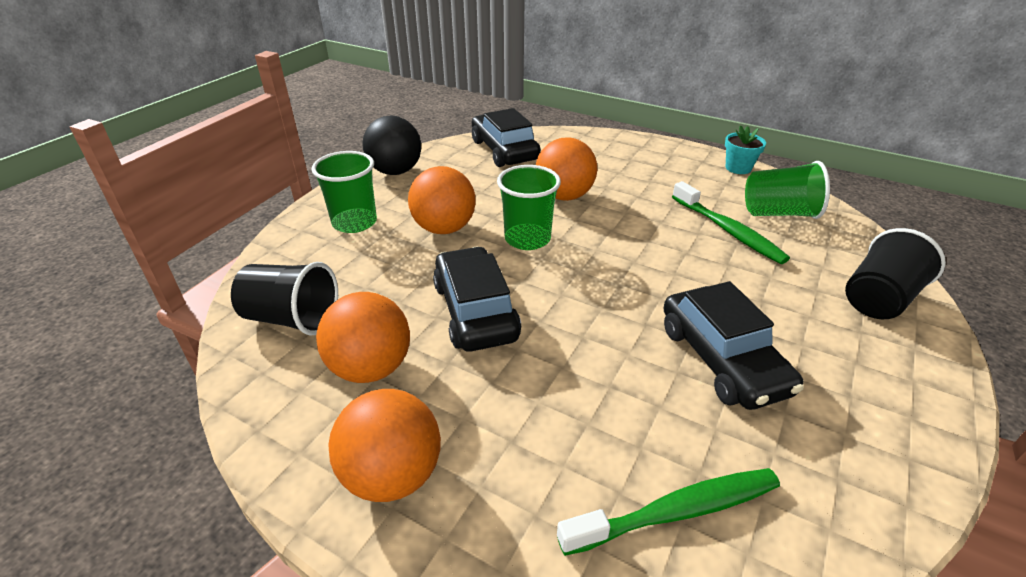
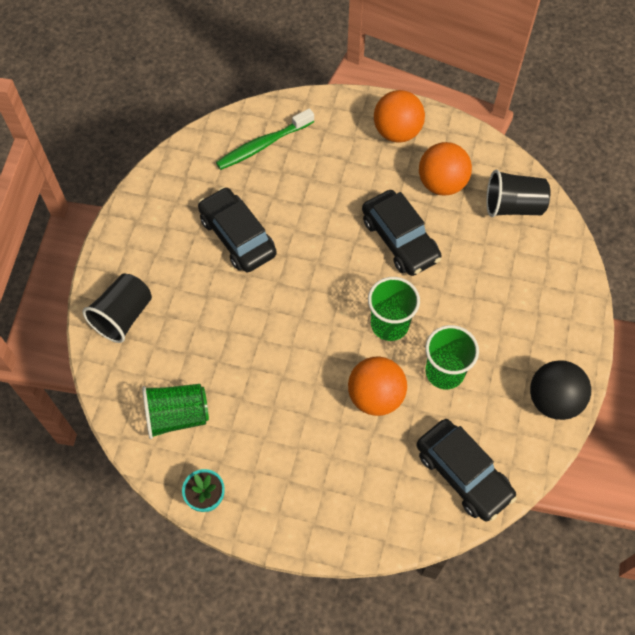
camera: 165 degrees right, 25 degrees up
(354, 222) = (539, 311): green cup -> green cup (444, 372)
(444, 228) = (462, 321): orange ball -> none
(728, 231) = (225, 376): green toothbrush -> none

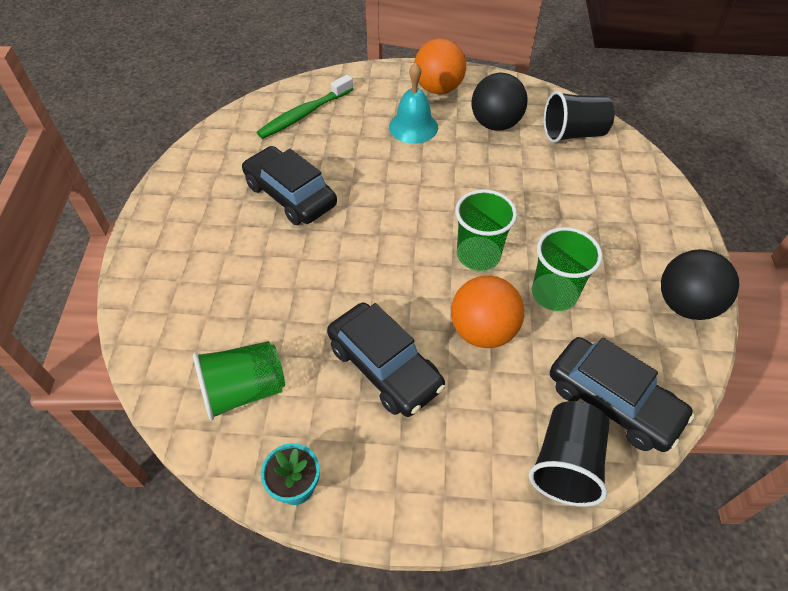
camera: 10 degrees left, 10 degrees down
(123, 316) = (166, 290): black cup -> black cup (566, 463)
(363, 175) = (413, 127): none -> turquoise bell
(400, 239) = (467, 176): black car -> black car (385, 367)
(442, 183) = (495, 124): orange ball -> black ball

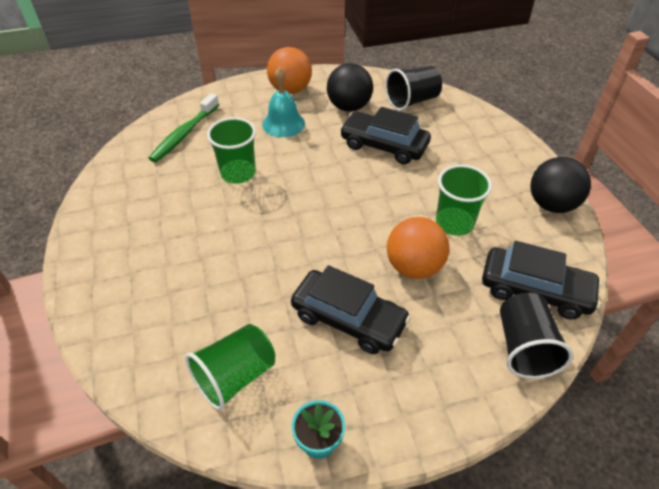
camera: 20 degrees left, 5 degrees down
(290, 195) = (202, 202): black car -> black car (384, 145)
(478, 255) = (382, 209): green cup -> green cup (238, 173)

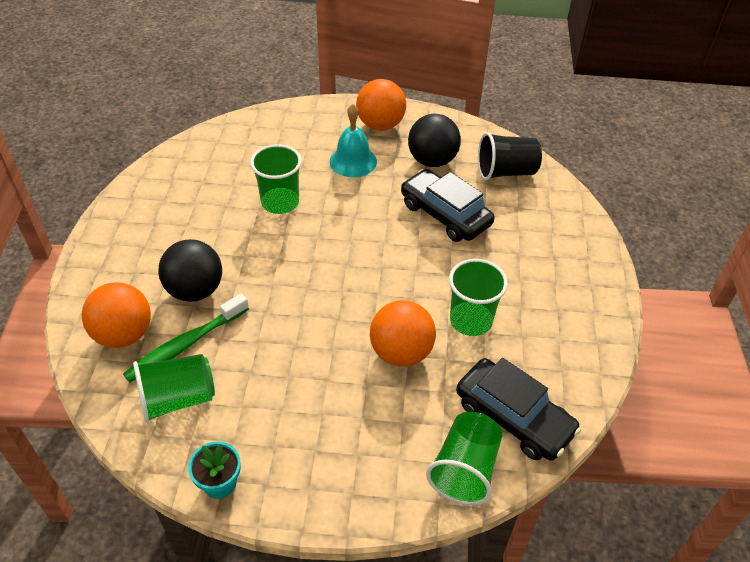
camera: 20 degrees right, 0 degrees up
(149, 333) = (124, 334): none -> orange ball
(184, 134) = (249, 146): green toothbrush -> green toothbrush (185, 345)
(348, 319) = (308, 382): black car -> none
(524, 347) = (465, 469): black cup -> green cup
(551, 204) = (591, 333): black ball -> black ball (195, 290)

